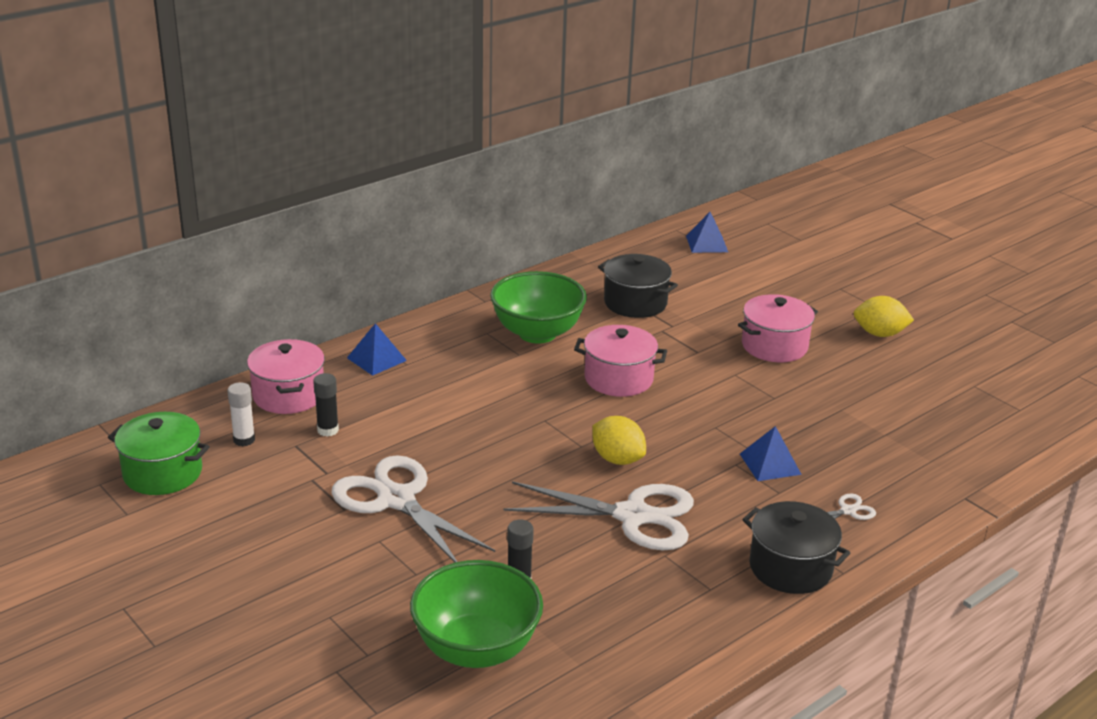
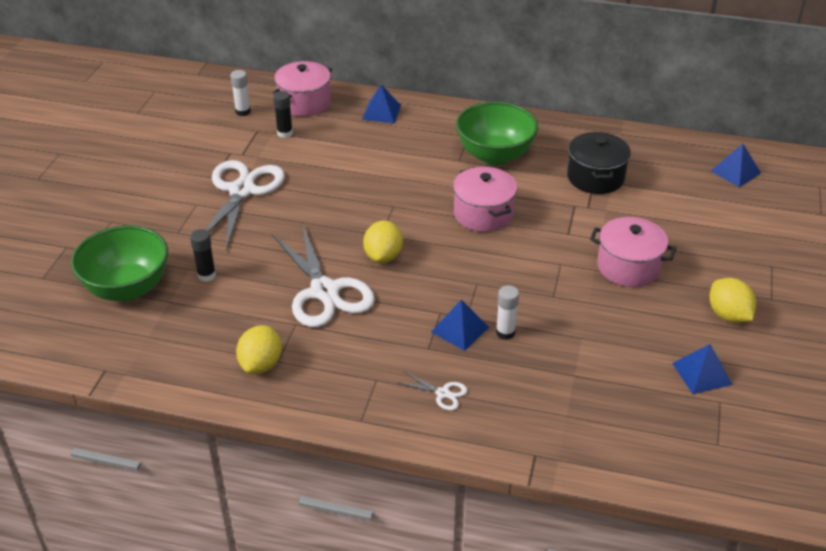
camera: 55 degrees right, 10 degrees up
(163, 473) = (184, 104): green pot -> none
(705, 602) = (261, 364): none -> yellow lemon
(790, 567) = (340, 390): black pot -> none
(798, 443) = (505, 332): none -> white glue stick
(936, 377) = (702, 374): none -> blue pyramid

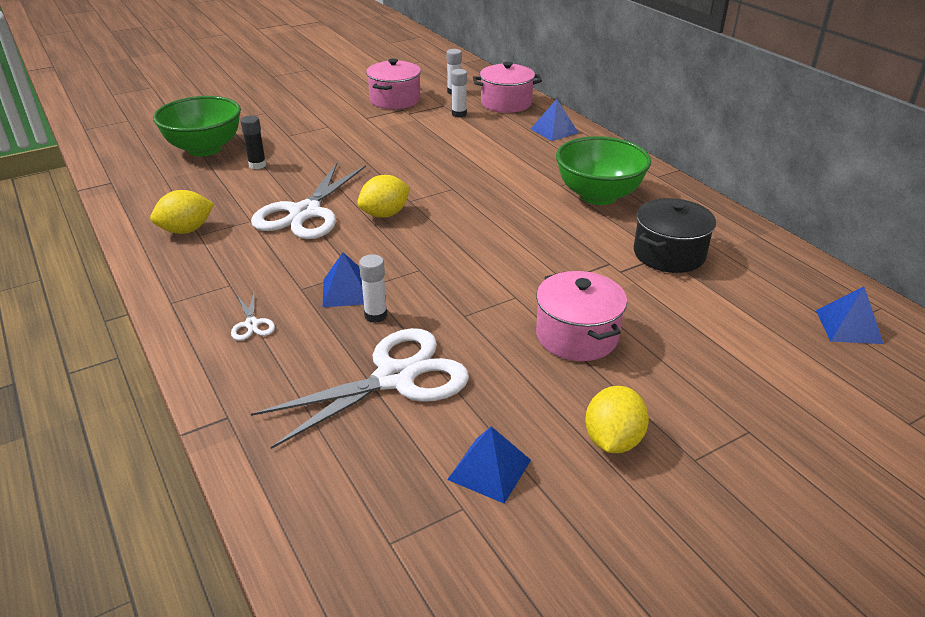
camera: 45 degrees right, 5 degrees down
(242, 191) = (368, 132): white scissors -> white scissors (395, 378)
(285, 133) = (459, 114): black glue stick -> white glue stick
(483, 214) = (514, 228): pink pot -> pink pot (395, 100)

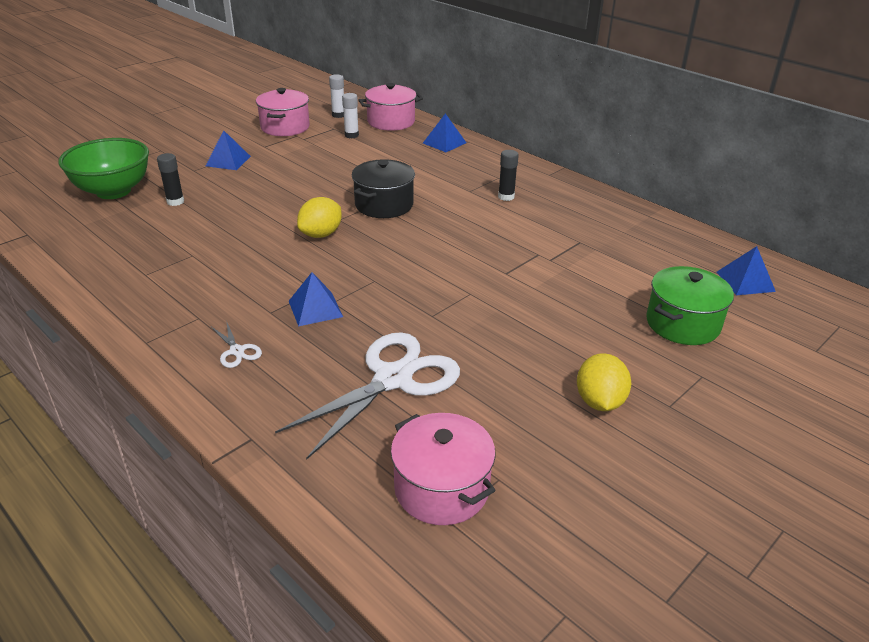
camera: 15 degrees left, 0 degrees up
(186, 230) = (130, 272): yellow lemon -> none
(305, 213) = (243, 241): white scissors -> none
(376, 315) = (352, 327): white glue stick -> none
(489, 469) = (508, 443): blue pyramid -> blue pyramid (228, 161)
(577, 336) = (536, 319): pink pot -> pink pot (441, 488)
(598, 196) = (506, 197): green bowl -> black glue stick
(669, 254) = (584, 240): black pot -> black pot (384, 205)
(749, 366) = (682, 324): none -> green pot

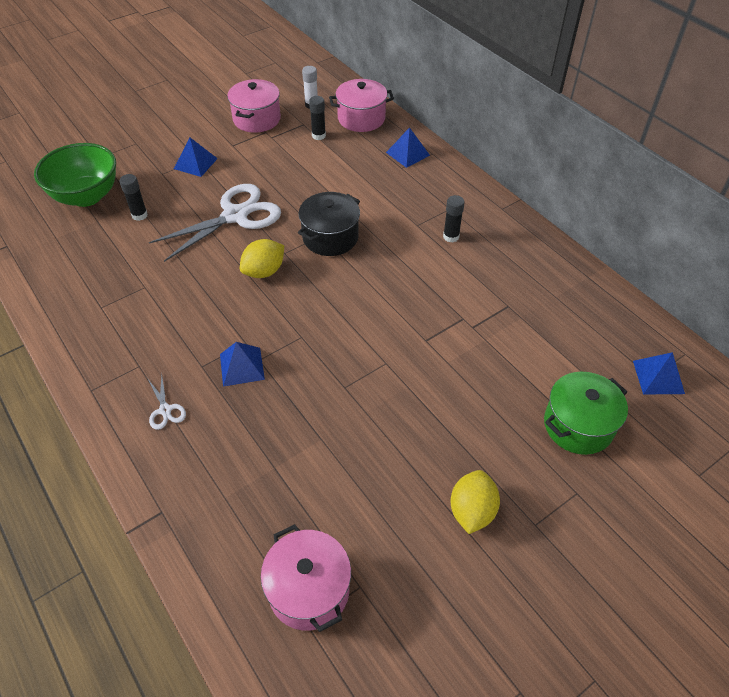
camera: 10 degrees right, 15 degrees up
(351, 135) = (318, 136): white glue stick -> black glue stick
(393, 379) = (293, 460): white scissors -> white scissors (235, 216)

